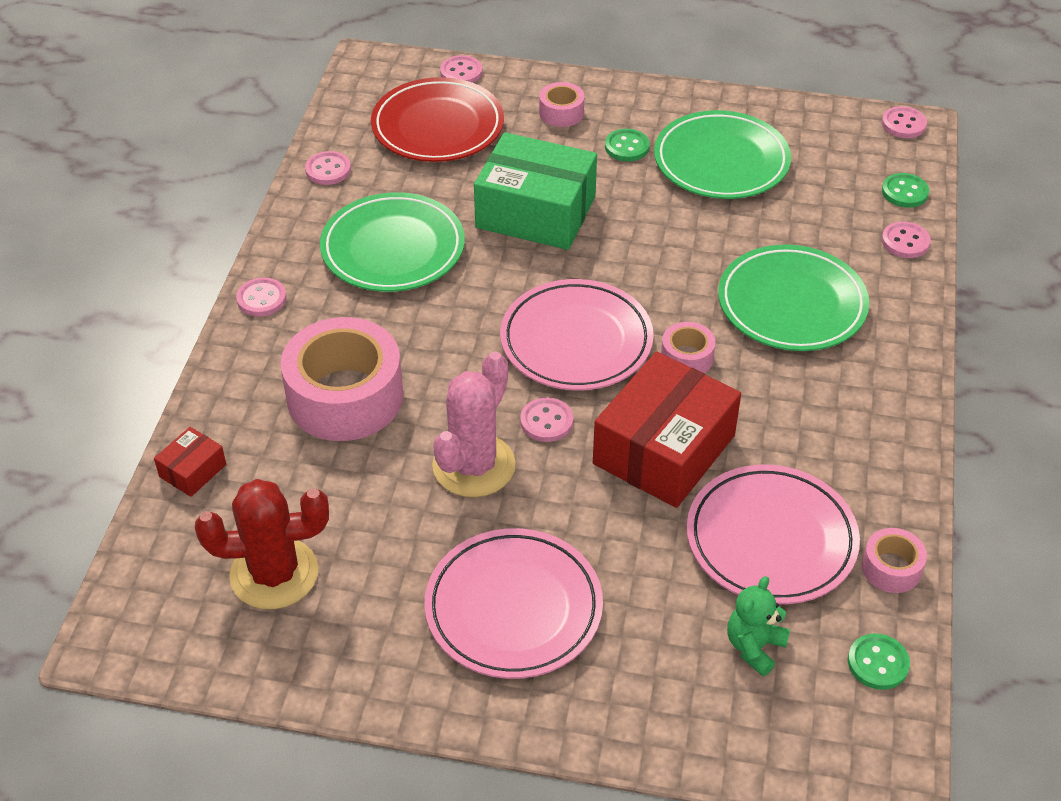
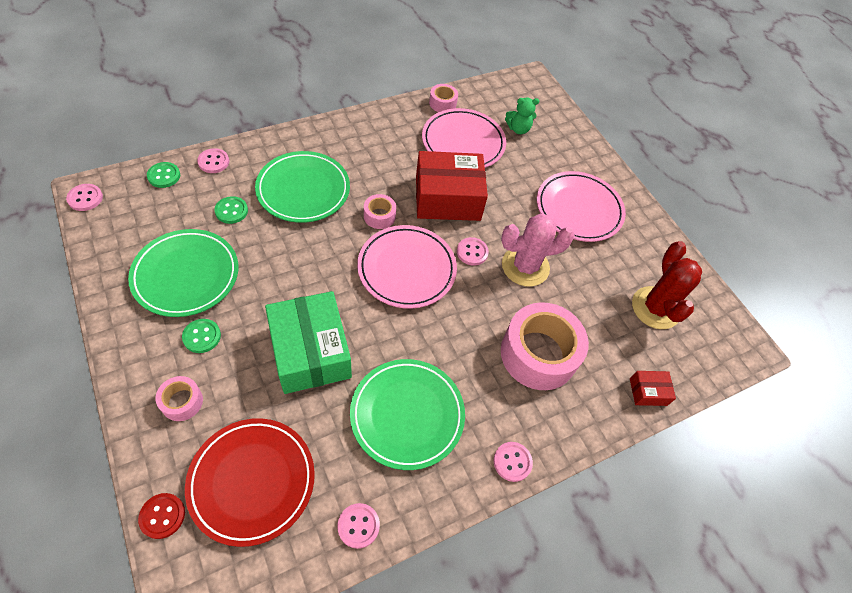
camera: 135 degrees left, 10 degrees up
(274, 574) = (655, 308): red cactus -> red cactus turned 45 degrees clockwise
(461, 72) = (162, 516): pink button -> red button
(878, 663) = (490, 94): green button -> green button (231, 211)

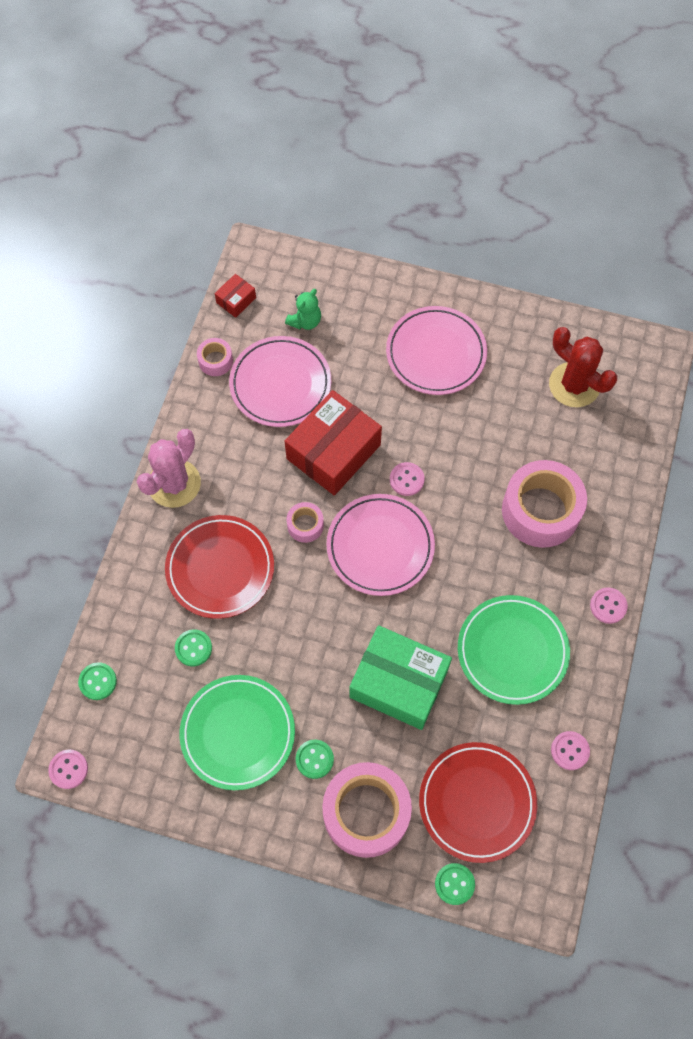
camera: 40 degrees left, 10 degrees up
(162, 516) = (454, 884): red button -> green button
(182, 402) = (366, 812): pink tape -> pink tape, size x2.15
(213, 162) = (116, 625): pink button -> none
(303, 190) = (220, 568): green plate -> red plate
(525, 266) = (455, 449): pink cactus -> pink cactus (174, 483)
(648, 392) = (634, 460): red box -> red box (236, 300)

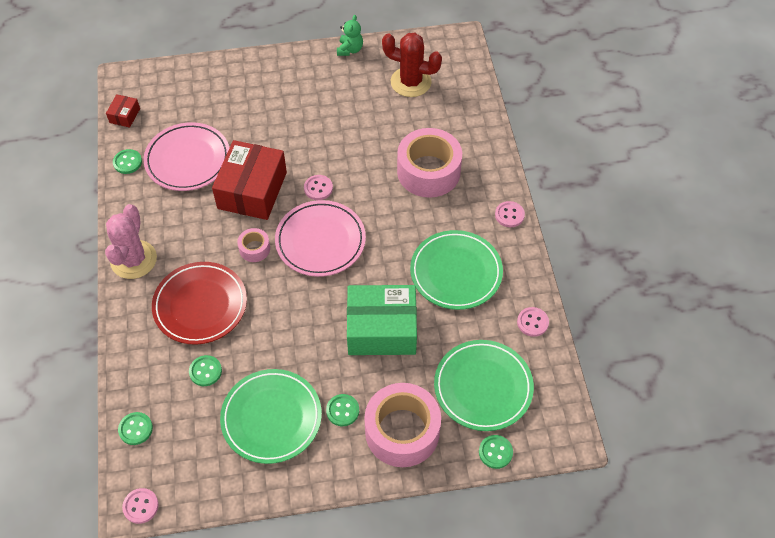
camera: 25 degrees left, 10 degrees down
(215, 361) = (127, 162): pink tape -> green button
(305, 321) = (187, 111): green teddy bear -> green teddy bear (350, 50)
(436, 353) = (298, 97): pink plate -> none
(477, 802) = (483, 387): red plate -> green plate

